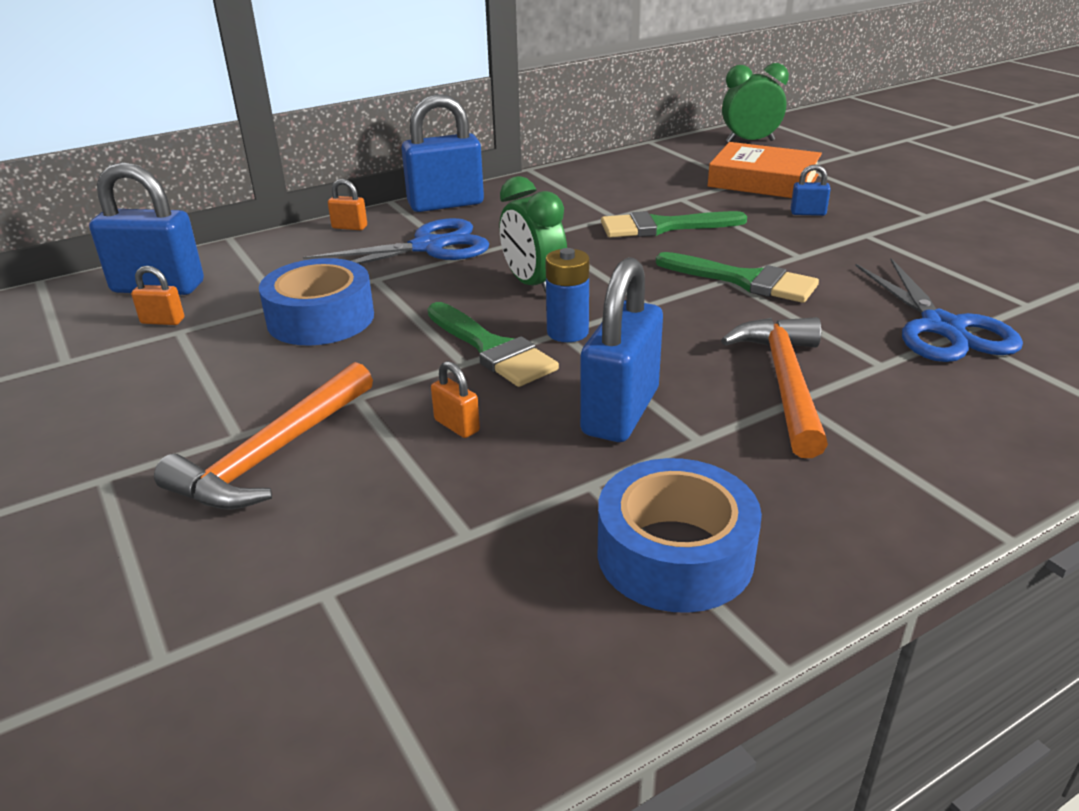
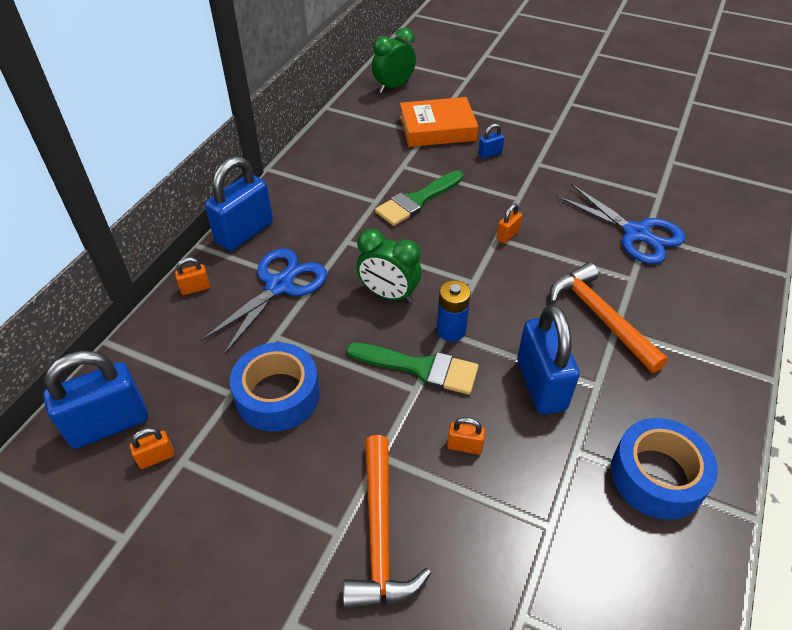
camera: 35 degrees left, 15 degrees up
(743, 280) = (507, 235): green brush -> orange padlock

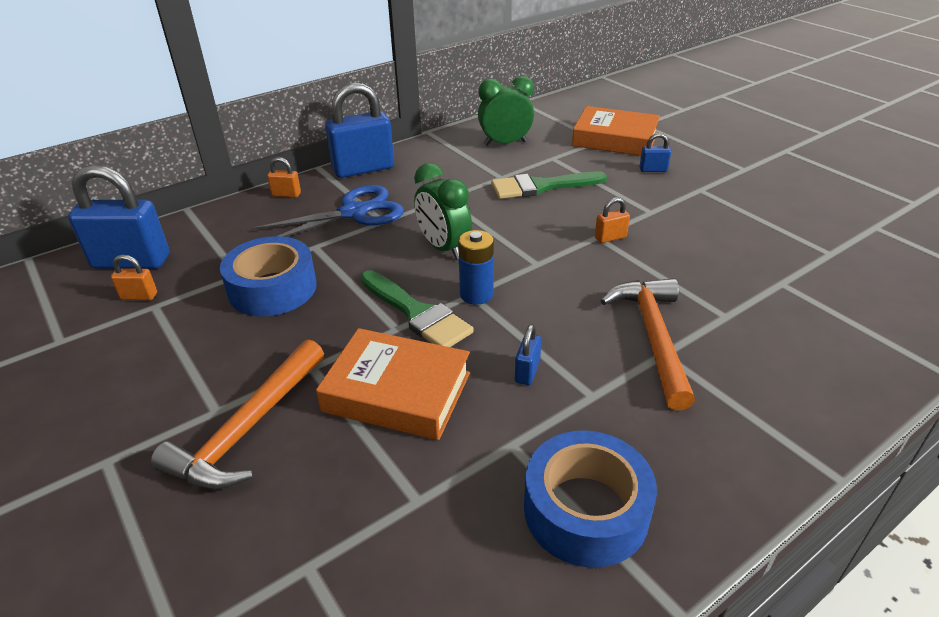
camera: 30 degrees right, 10 degrees down
(394, 87) = (600, 100): green clock -> green clock (505, 143)
(464, 446) = (397, 392): orange padlock -> orange book
(541, 385) = (527, 372): blue padlock -> blue padlock, size x0.44
(636, 233) = (768, 278): blue scissors -> none

